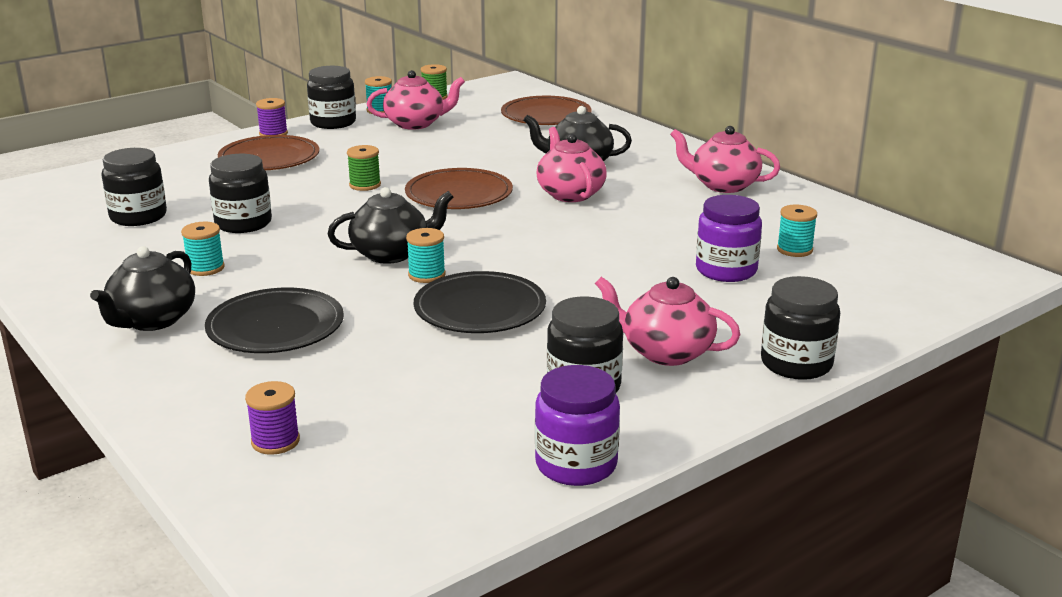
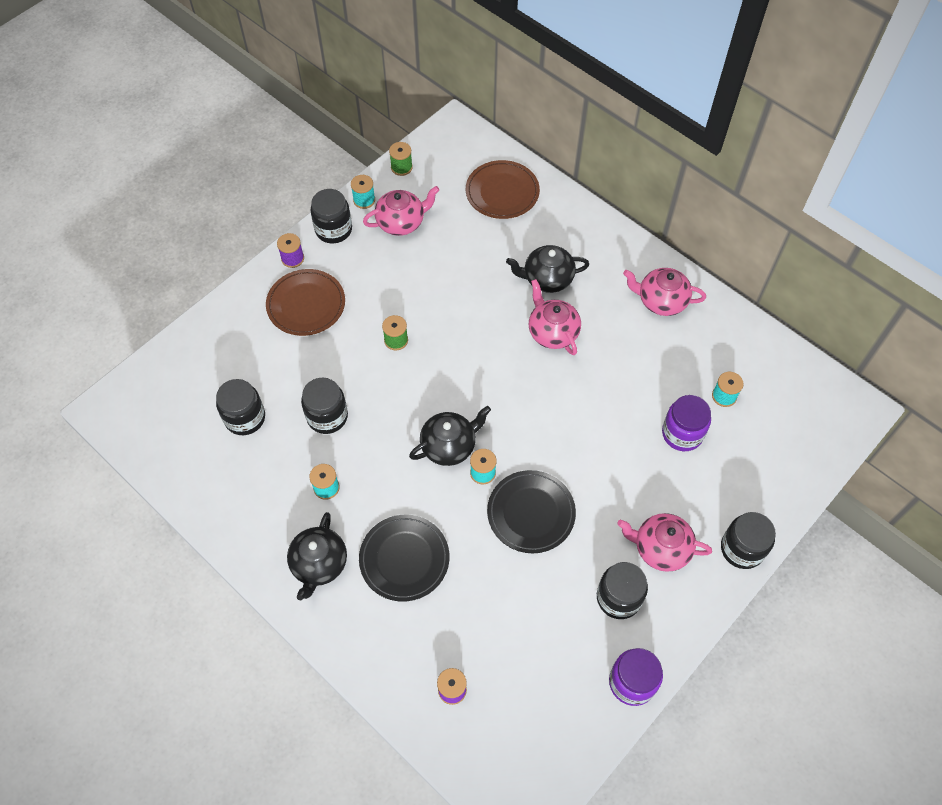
camera: 10 degrees left, 35 degrees up
(459, 194) = (471, 345): brown plate -> none

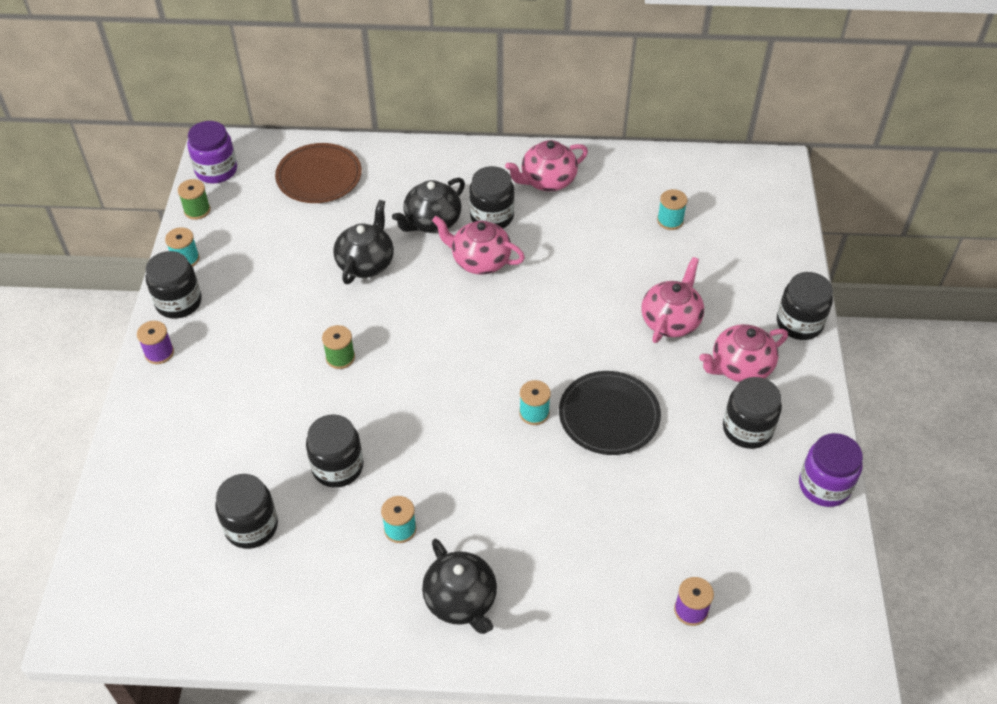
camera: 40 degrees left, 10 degrees down
(306, 304) = (215, 384): brown plate -> none
(401, 222) = (244, 256): pink teapot -> pink teapot (671, 321)
(404, 559) = (537, 535): black plate -> none
(449, 446) = (481, 412): black teapot -> black teapot (366, 263)
(593, 303) = (491, 216): none -> black jar
(682, 433) = (667, 269): purple jar -> purple jar (216, 170)

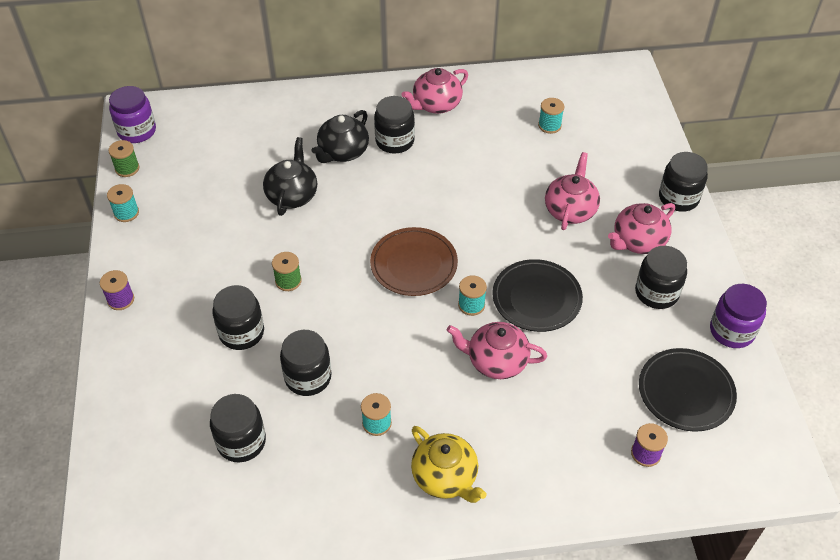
camera: 10 degrees left, 0 degrees up
(178, 302) = (128, 252): black jar -> black jar (241, 332)
(319, 176) = (232, 125): brown plate -> brown plate (414, 264)
(461, 600) = (445, 477): black teapot -> yellow teapot
(480, 261) = (393, 180): pink teapot -> pink teapot (496, 361)
(753, 547) = (686, 392): none -> black plate

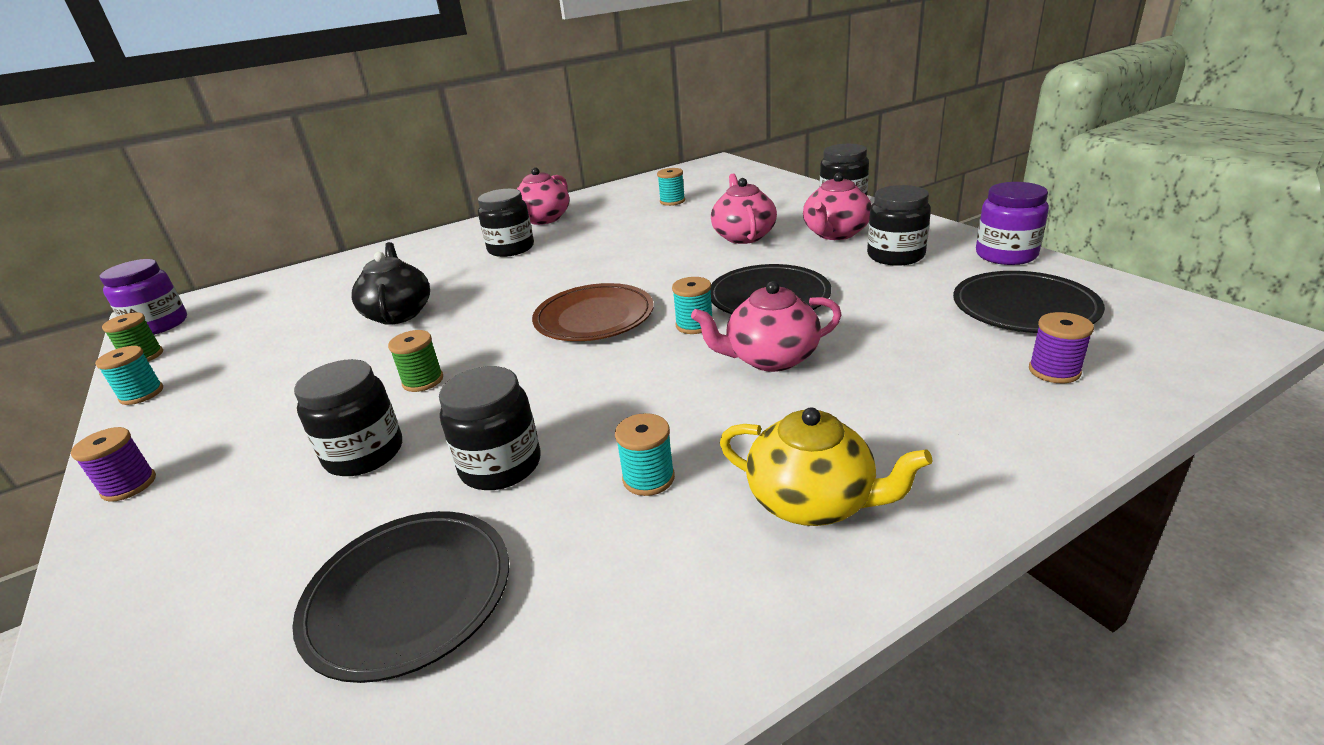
camera: 20 degrees left, 20 degrees down
(241, 442) = (408, 596): black jar -> black plate
(343, 152) = (451, 270): black teapot -> none

